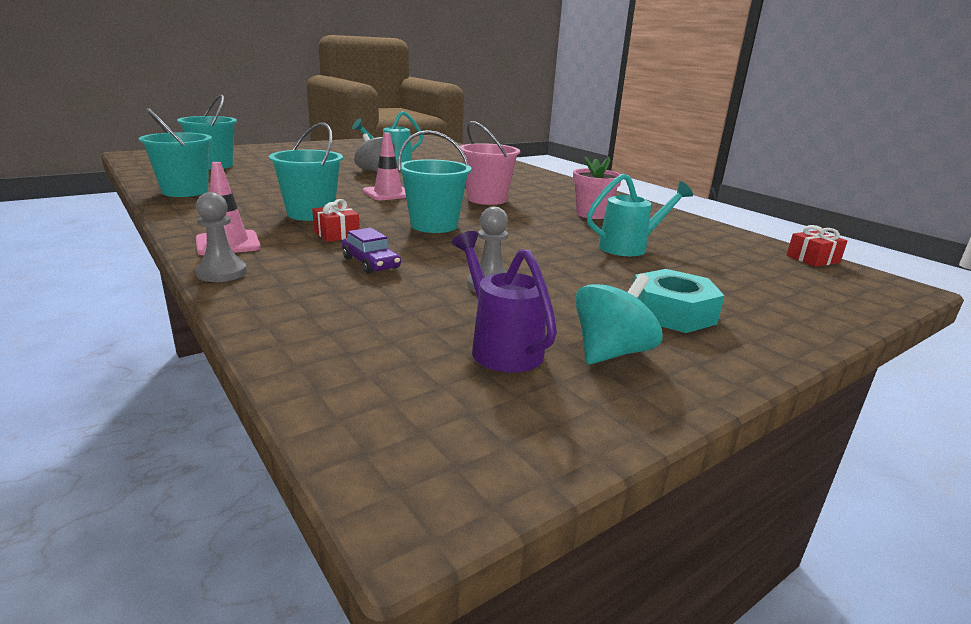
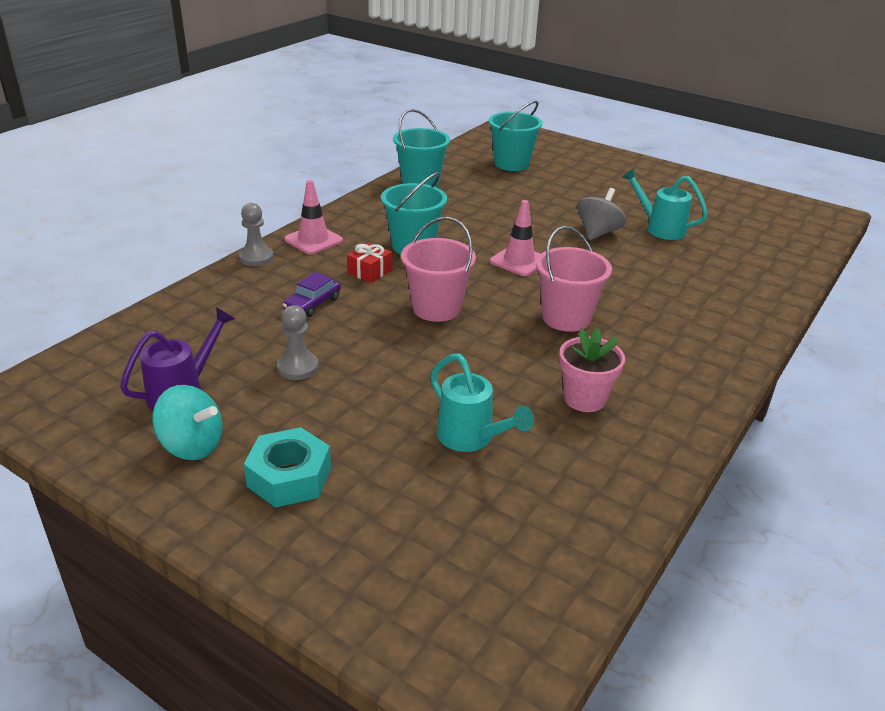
camera: 70 degrees right, 10 degrees up
(434, 225) = (436, 308): turquoise bucket -> pink bucket
(812, 259) = (561, 613): red gift -> none

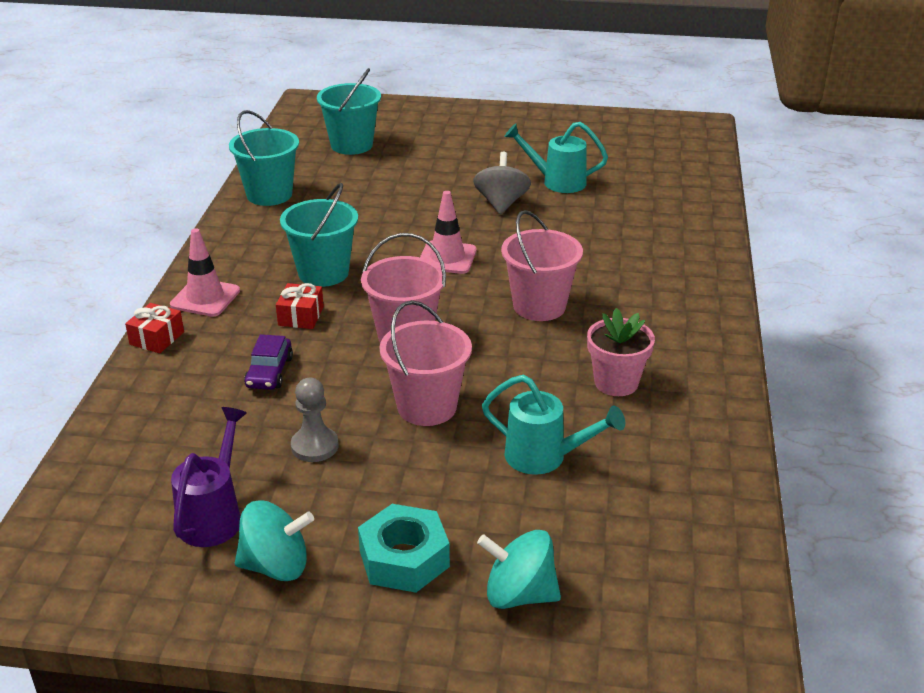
camera: 25 degrees left, 0 degrees up
(256, 258) = (157, 338): grey pawn -> red gift
(355, 543) = (519, 594): none -> turquoise spinning top
(408, 366) = (427, 407): none -> pink bucket

